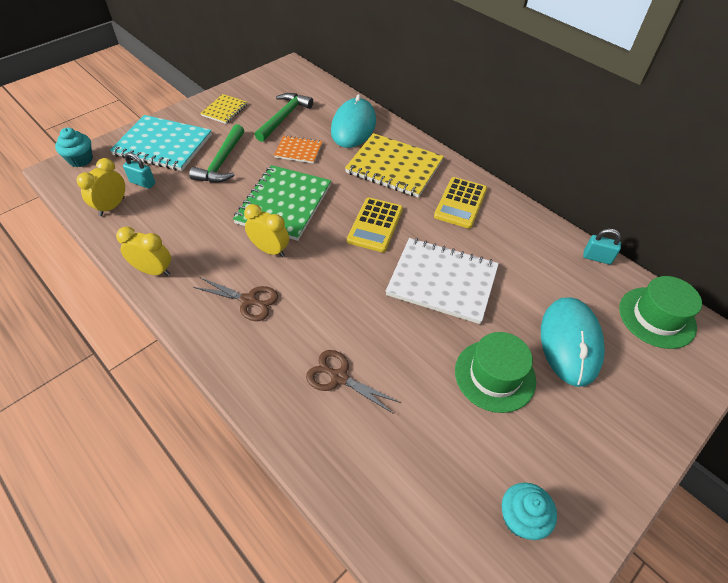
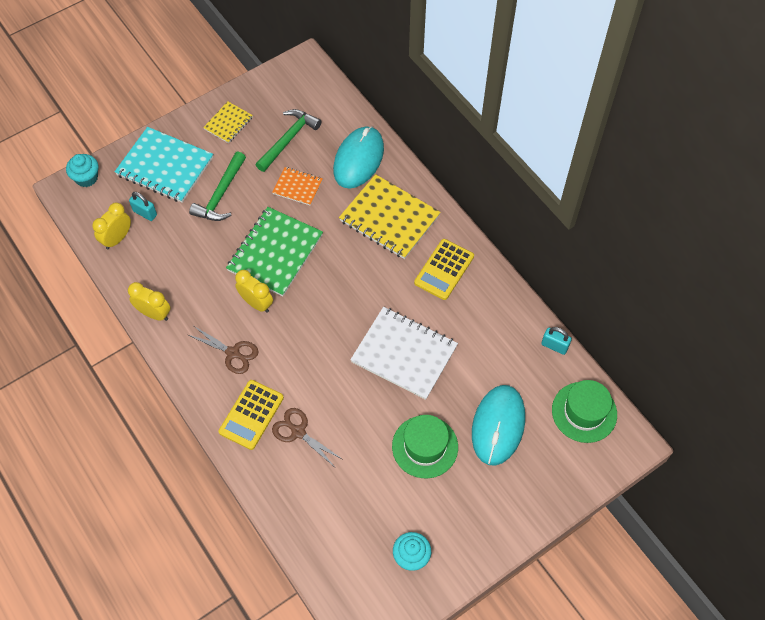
camera: 10 degrees right, 10 degrees up
(375, 225) = (356, 286): yellow calculator -> yellow calculator (251, 415)

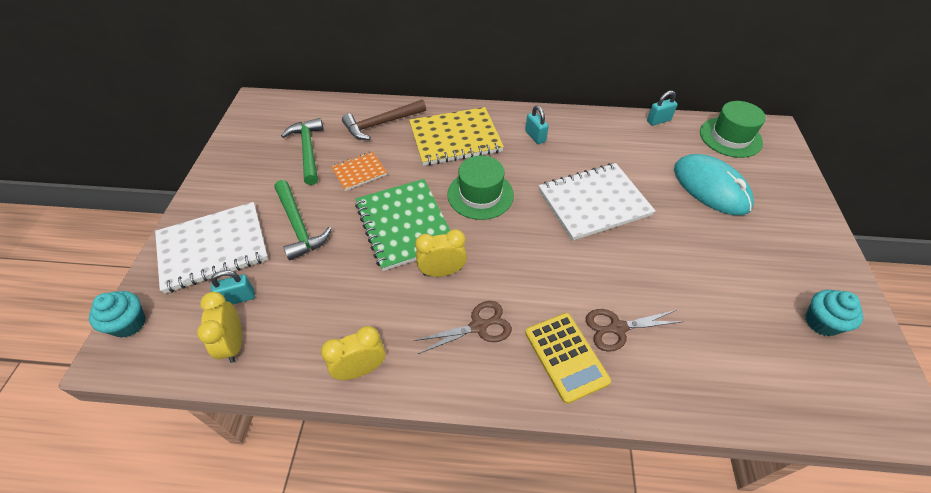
camera: 50 degrees left, 10 degrees down
(165, 166) = (213, 248): turquoise notebook -> white notebook
(228, 123) = (238, 177): yellow notebook -> none
(358, 159) = (381, 124): turquoise mouse -> brown hammer
(425, 446) = (701, 243): green hat -> green hat (480, 194)
(444, 269) = (535, 136): yellow calculator -> turquoise padlock

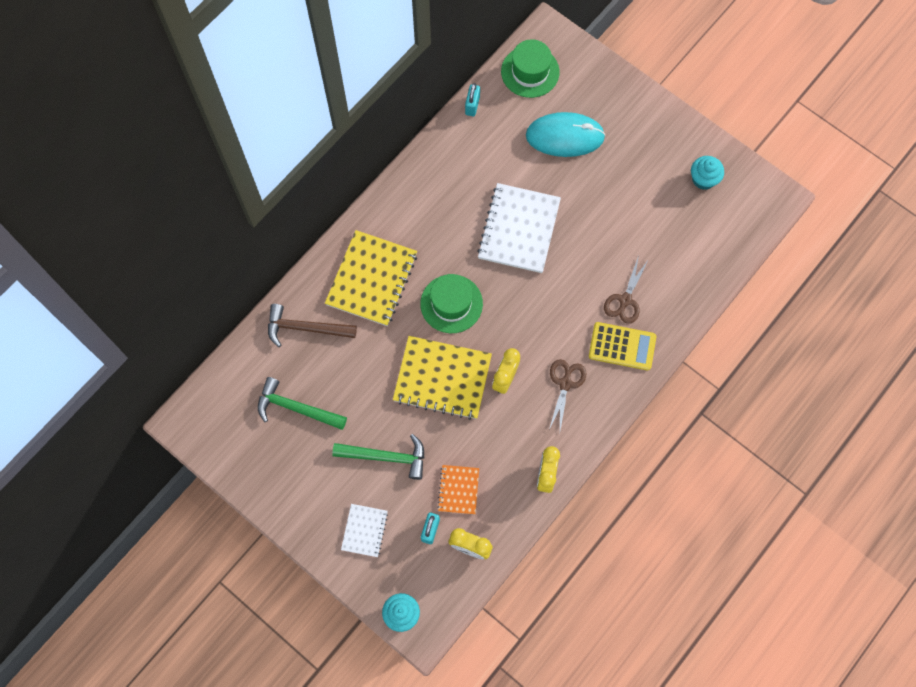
camera: 55 degrees left, 20 degrees up
(213, 248) = (364, 530): white notebook -> white notebook, size x0.53
(359, 172) = (356, 380): orange notebook -> orange notebook (458, 490)
(381, 124) = (305, 328): brown hammer -> brown hammer turned 90 degrees clockwise
(405, 225) = (442, 378): green notebook -> yellow notebook
(535, 136) = (418, 215): turquoise padlock -> none

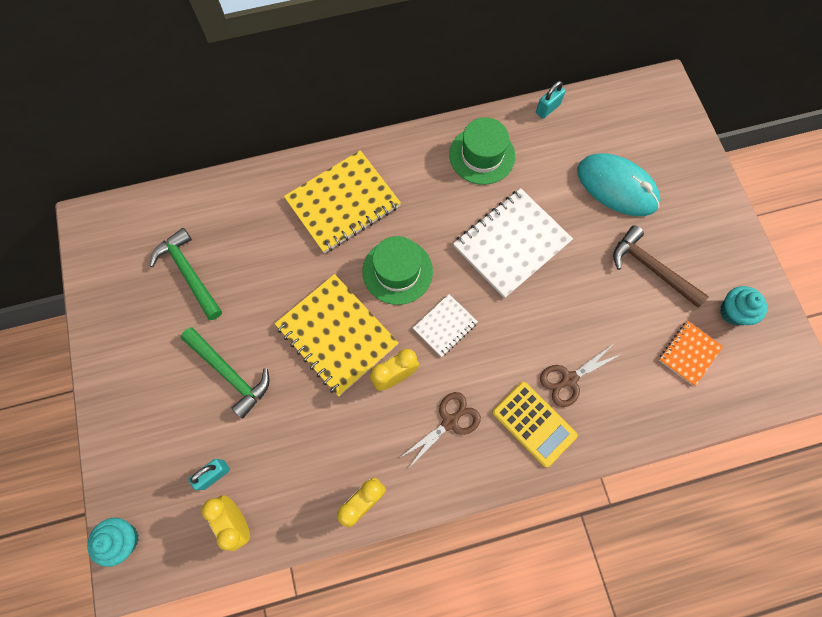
camera: 35 degrees right, 0 degrees up
(305, 328) = (253, 208): brown hammer -> brown hammer (651, 268)
(364, 530) = (156, 430): white notebook -> white notebook (445, 326)
(458, 490) = (270, 454): orange notebook -> orange notebook (689, 353)
(530, 72) = (623, 111): green hat -> green hat (482, 155)

